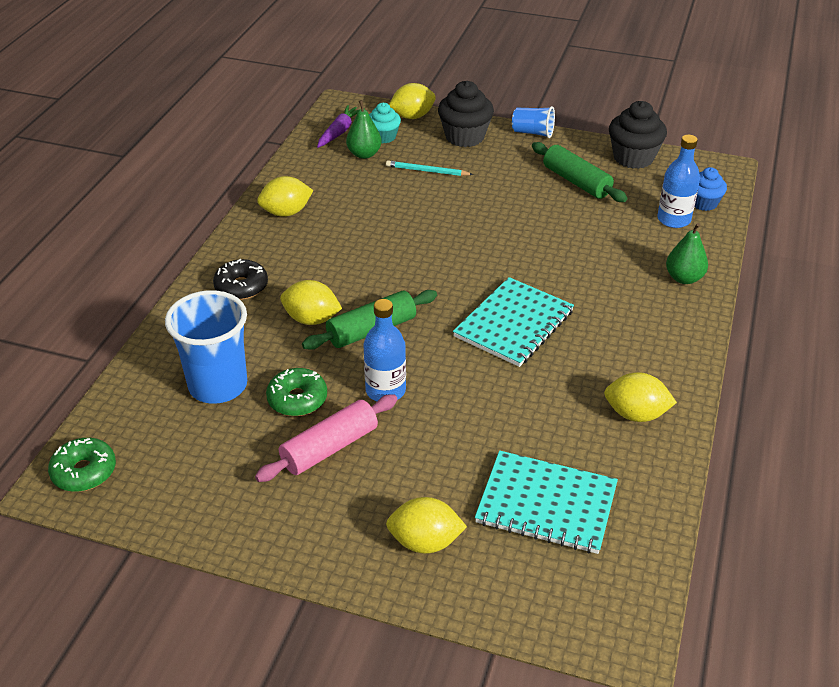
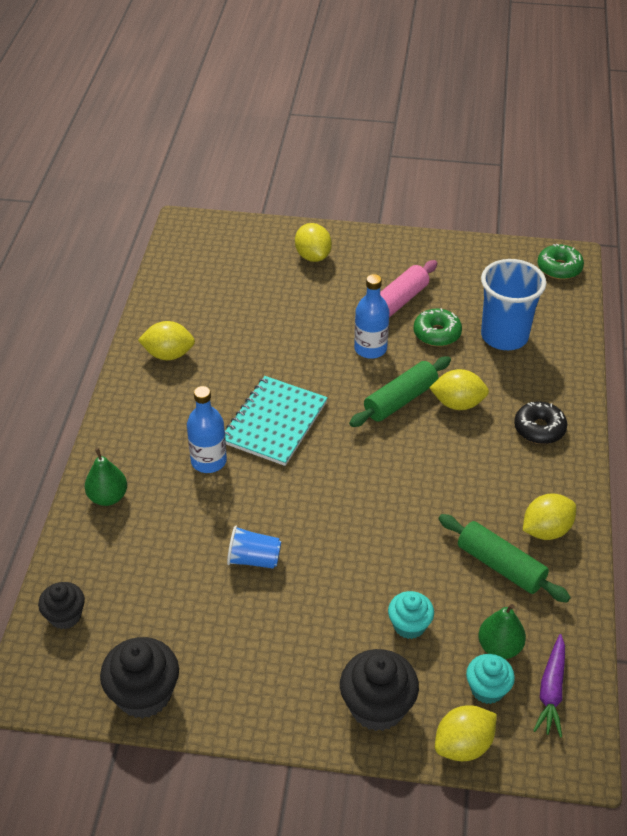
camera: 170 degrees right, 5 degrees up
(425, 542) = (313, 256): yellow lemon -> yellow lemon turned 75 degrees clockwise
(427, 171) = (409, 625): turquoise pencil -> turquoise cupcake
(533, 133) = (283, 732): blue cup -> blue cup (254, 559)
(546, 504) = (235, 286): turquoise notebook -> none
(576, 182) = (220, 633): green rolling pin -> green rolling pin (500, 566)
(673, 219) = (106, 582): blue bottle -> blue bottle (208, 461)
(704, 203) = (65, 616): blue cupcake -> black cupcake

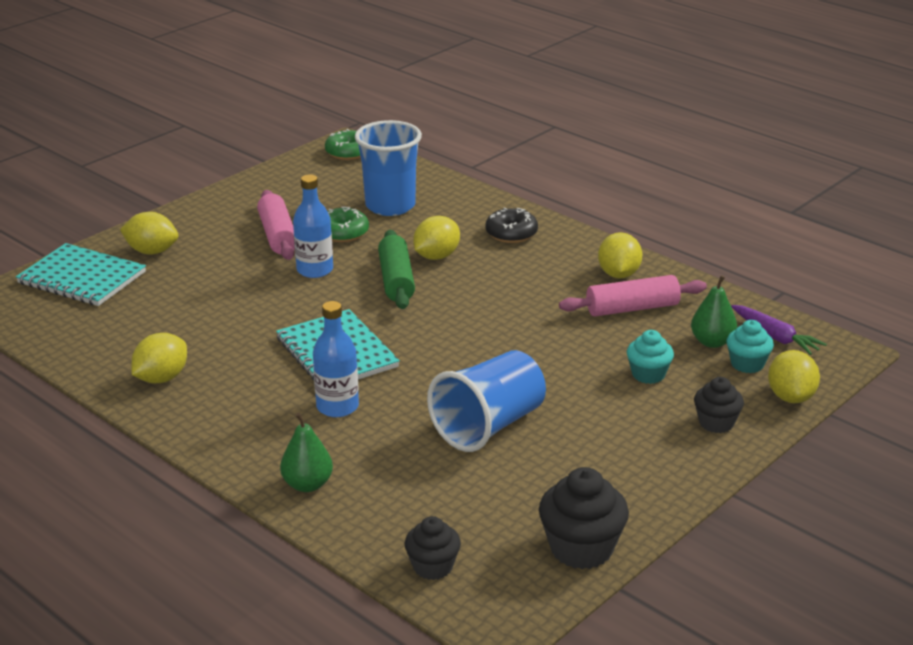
camera: 55 degrees left, 15 degrees down
(249, 246) = (82, 278): none -> turquoise notebook
(254, 559) = (489, 426): blue cup -> blue cup, size x1.85
(377, 707) = (716, 423): black cupcake -> black cupcake, size x0.62
(500, 566) = (632, 308): green rolling pin -> pink rolling pin

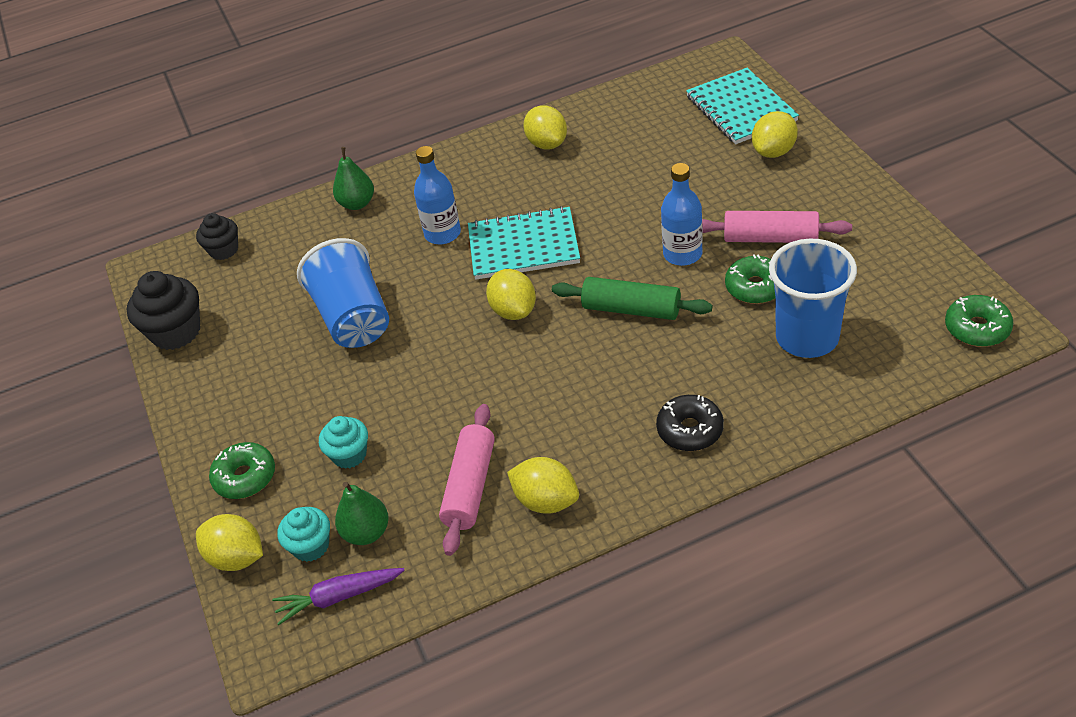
camera: 120 degrees right, 15 degrees up
(82, 278) = (741, 109): turquoise notebook -> turquoise notebook turned 75 degrees counterclockwise
(436, 256) = (666, 351): yellow lemon -> yellow lemon (513, 311)
(716, 423) = (245, 477): black cupcake -> green donut

